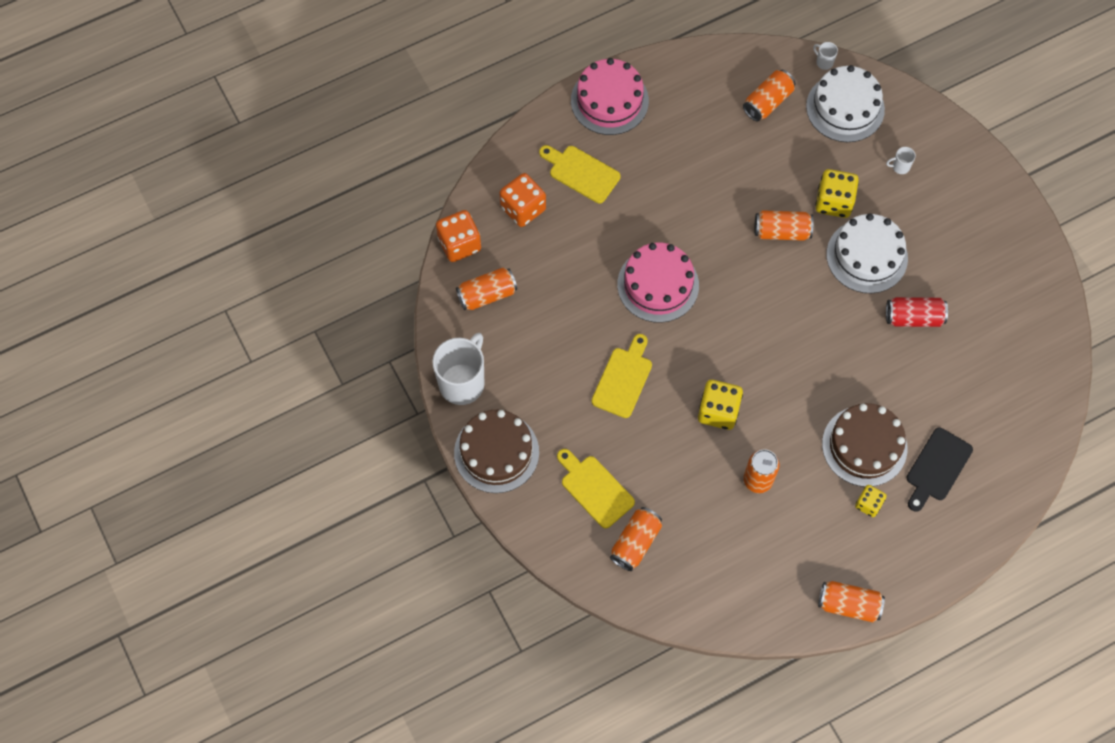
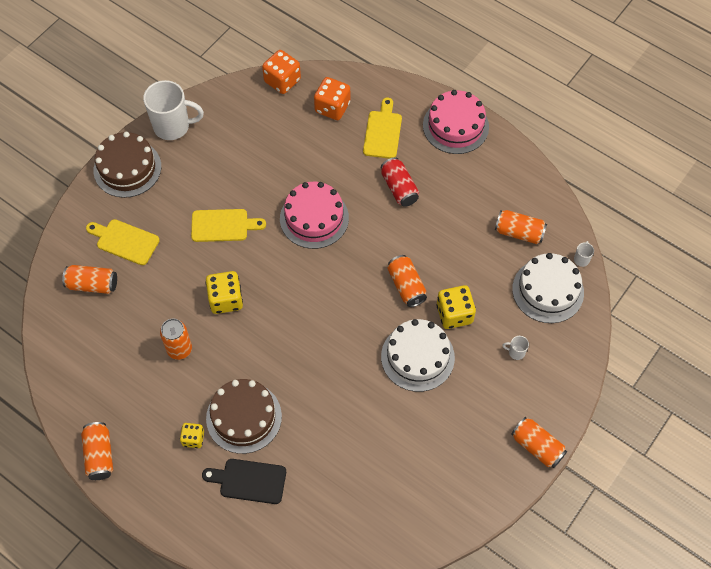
camera: 65 degrees right, 5 degrees down
(487, 294) = (250, 113): orange can -> orange can (537, 446)
(594, 489) = (125, 241): yellow cutting board -> yellow cutting board turned 90 degrees counterclockwise
(900, 167) = (516, 352): white mug -> white mug turned 45 degrees counterclockwise
(913, 317) = (379, 413): red can -> red can (399, 188)

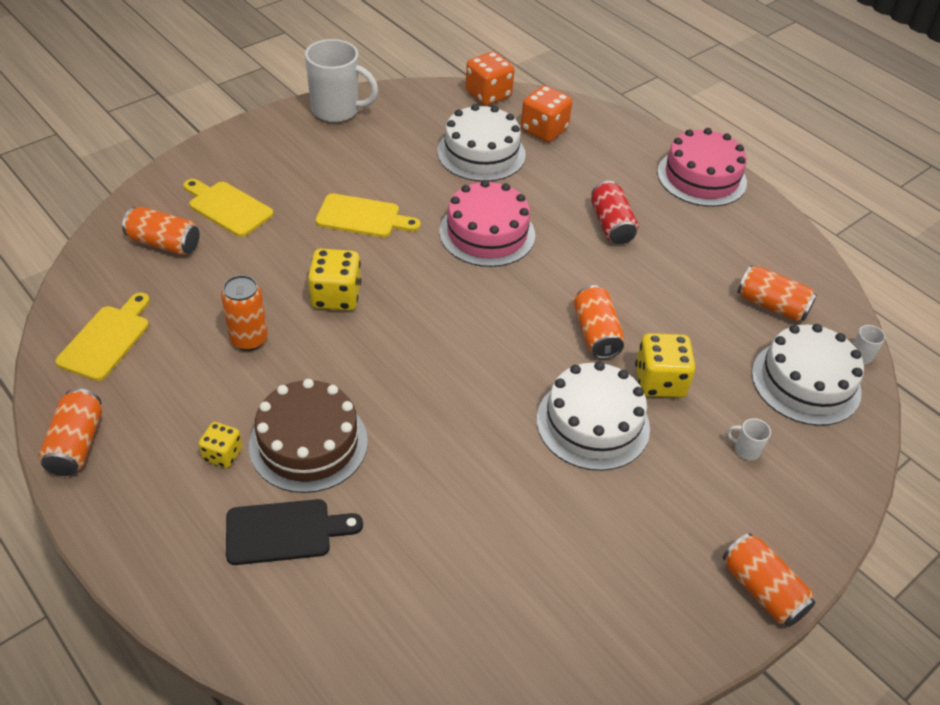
camera: 10 degrees right, 15 degrees down
(127, 168) = (263, 138): brown cake -> none
(249, 481) = (285, 531): black cutting board -> black cutting board turned 150 degrees clockwise
(291, 143) = (481, 153): none -> white cake
(382, 132) = (603, 165): yellow cutting board -> yellow cutting board (107, 339)

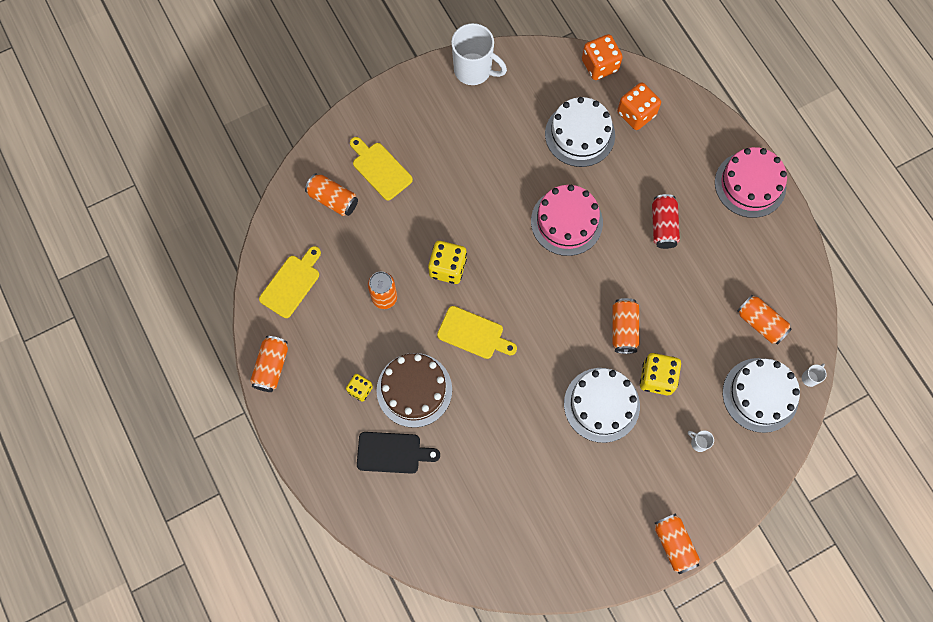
camera: 15 degrees right, 25 degrees up
(362, 217) = (477, 192): yellow cutting board -> yellow cutting board (473, 334)

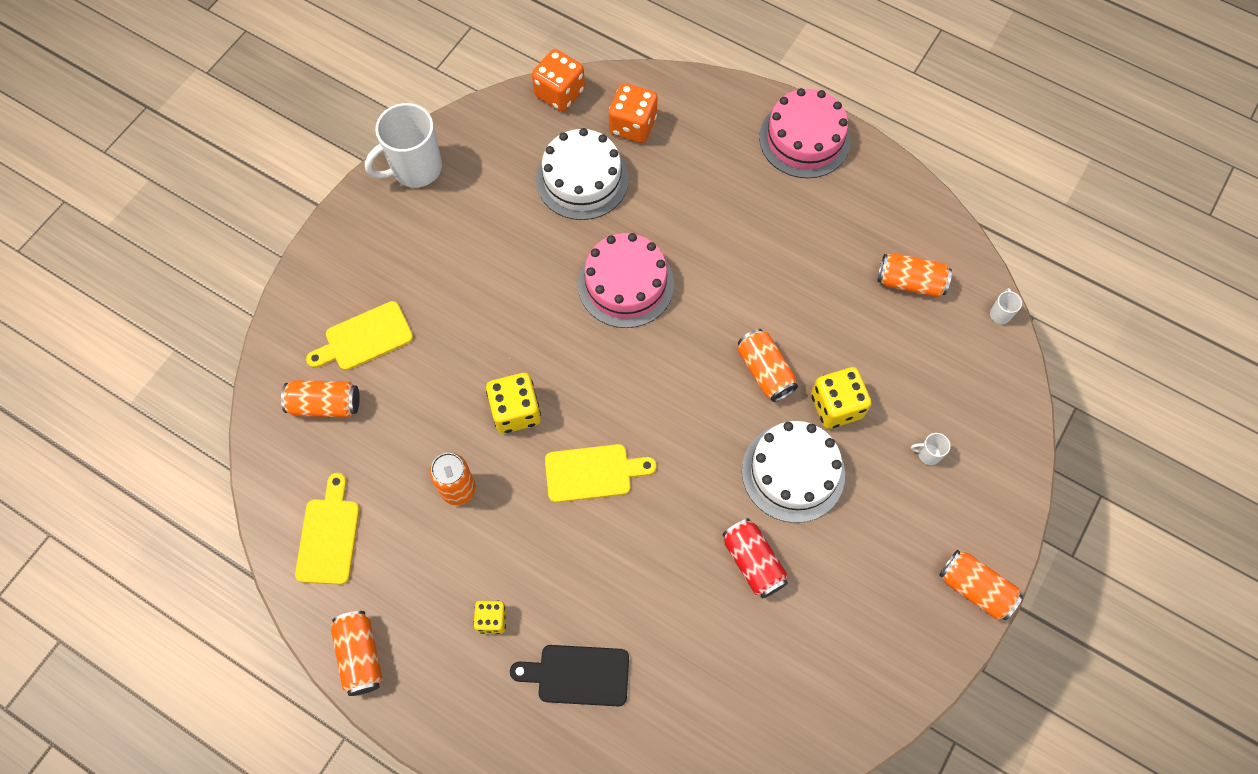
camera: 30 degrees left, 5 degrees down
(380, 169) = (364, 338): yellow cutting board -> yellow cutting board turned 45 degrees counterclockwise
(392, 452) = (578, 675): black cutting board -> black cutting board turned 150 degrees counterclockwise
(414, 390) = (560, 581): brown cake -> none
(474, 70) = (415, 168): white mug -> white mug turned 150 degrees clockwise
(663, 226) = (738, 232): red can -> red can (753, 562)
(760, 395) = (960, 362): white cake -> none

